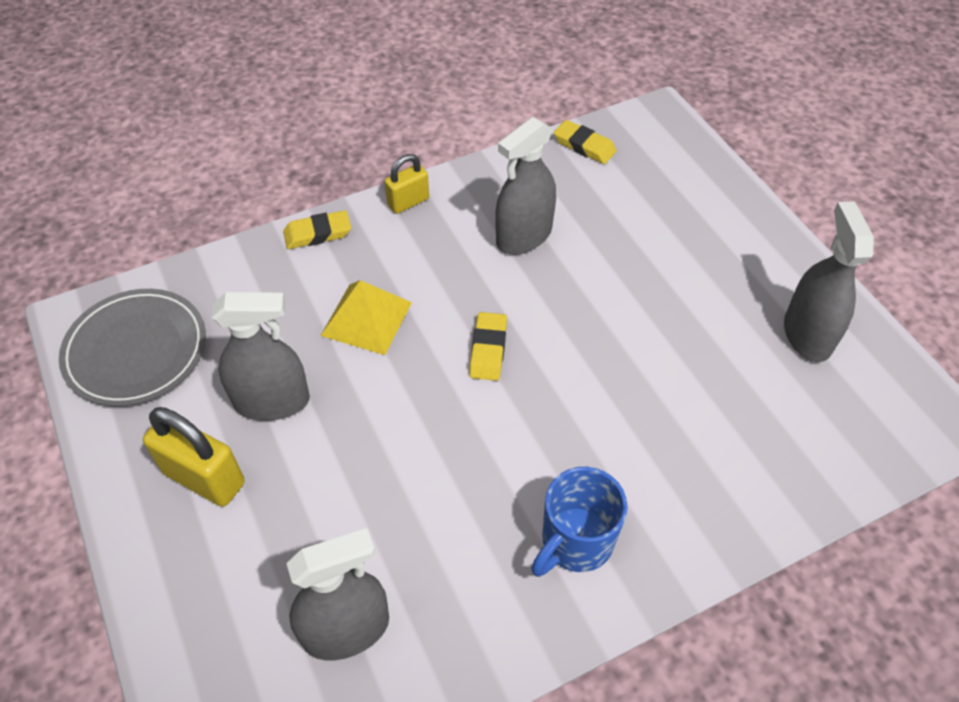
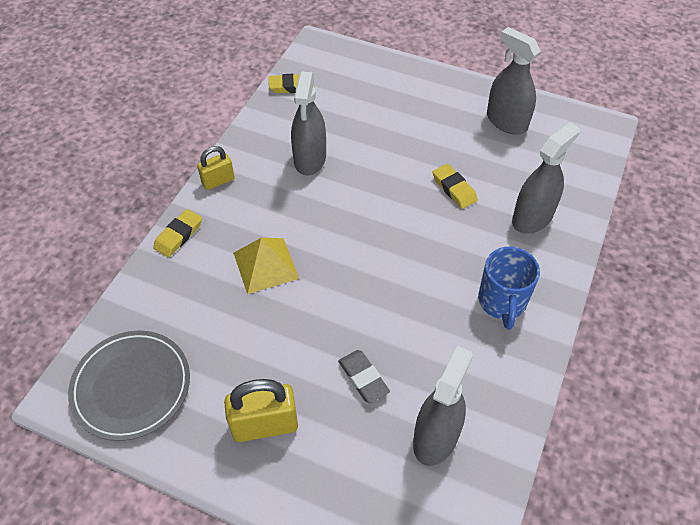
camera: 40 degrees left, 0 degrees up
(272, 401) = (259, 352): grey spray bottle -> grey spray bottle (532, 218)
(340, 506) = (363, 378): none -> grey eraser
(408, 202) = (218, 181): yellow padlock -> yellow padlock turned 45 degrees clockwise
(488, 349) = (355, 235): yellow eraser -> yellow eraser (454, 189)

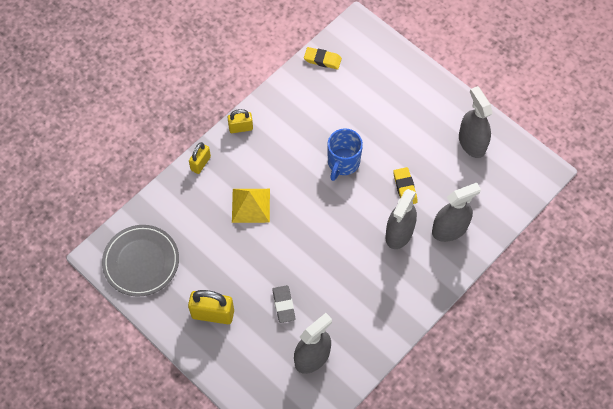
camera: 20 degrees right, 10 degrees up
(178, 235) = (200, 163): yellow eraser -> yellow padlock
(310, 159) = (312, 130): grey spray bottle -> grey spray bottle (399, 233)
(502, 302) = (396, 285): blue mug -> blue mug (343, 163)

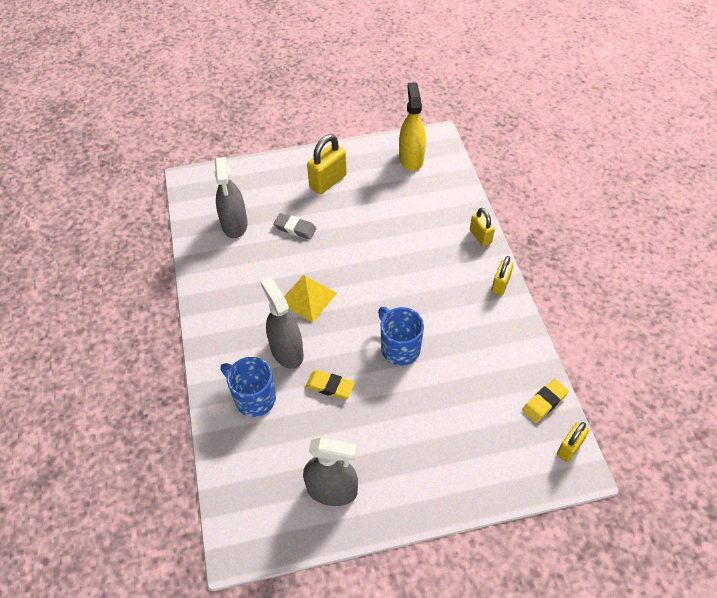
camera: 125 degrees right, 10 degrees down
(141, 262) = (411, 159): grey plate -> yellow spray bottle
(250, 205) = (408, 252): yellow pyramid -> yellow pyramid (307, 298)
(345, 34) = (569, 448): none -> yellow padlock
(449, 229) = (254, 398): grey spray bottle -> blue mug

